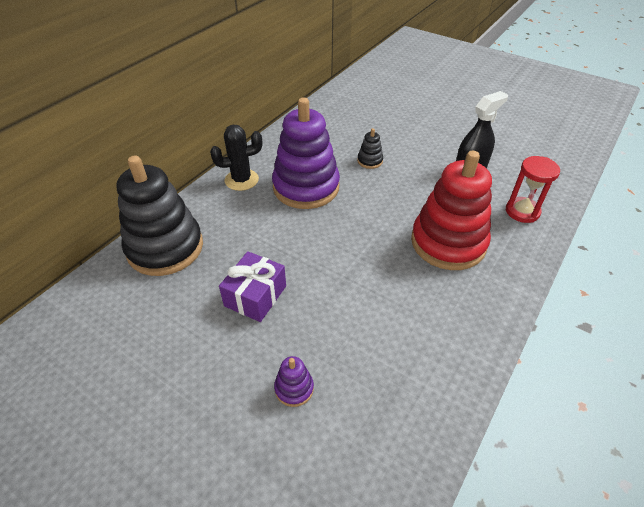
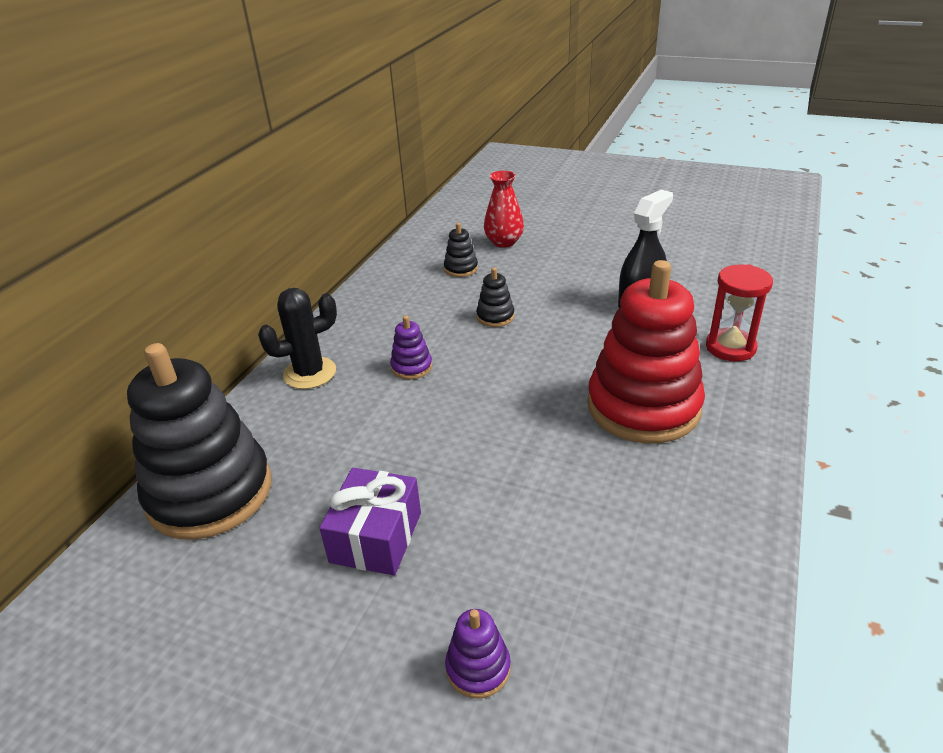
camera: 10 degrees left, 10 degrees down
(306, 187) = (411, 367): purple stacking toy -> purple stacking toy, size x0.41
(357, 122) = (461, 269): none -> black stacking toy
(391, 106) = (504, 242): none -> red vase

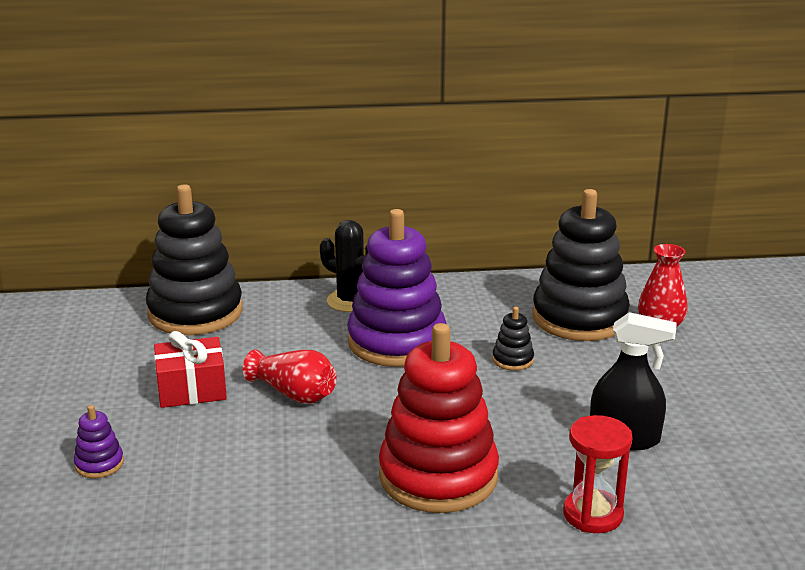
camera: 60 degrees right, 10 degrees down
(376, 537) = (191, 389): purple gift -> red gift
(411, 367) = (396, 342): purple stacking toy -> purple stacking toy, size x2.45
(448, 458) = (294, 393): none -> red vase
(461, 269) = (579, 318): black stacking toy -> black stacking toy, size x2.45

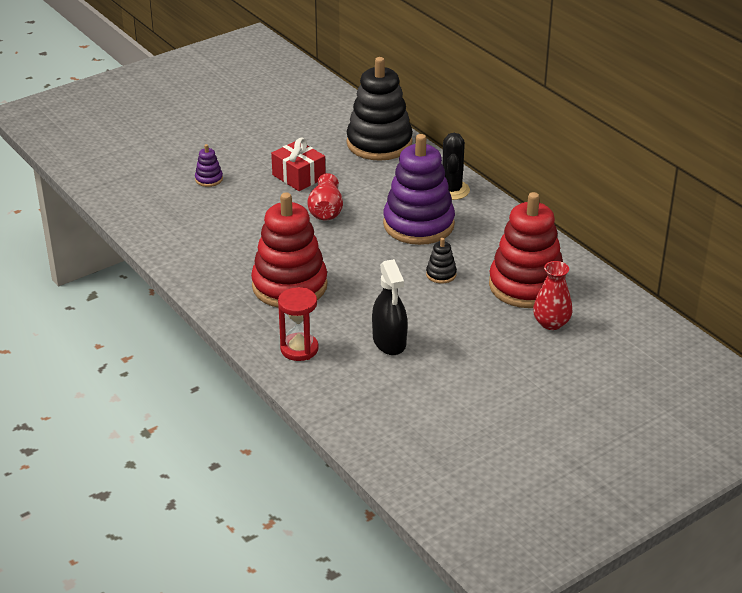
camera: 60 degrees right, 10 degrees up
(579, 318) = (526, 286): black stacking toy -> red stacking toy

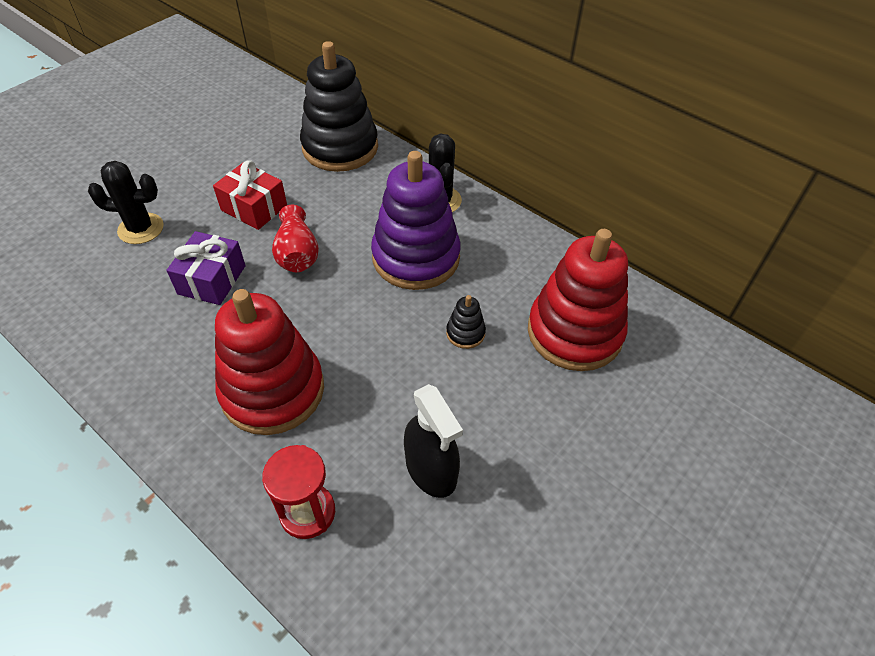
camera: 15 degrees left, 15 degrees up
(209, 179) = (141, 229): purple stacking toy -> black cactus
(258, 218) = (212, 280): none -> purple gift
(551, 323) = (627, 390): red vase -> none

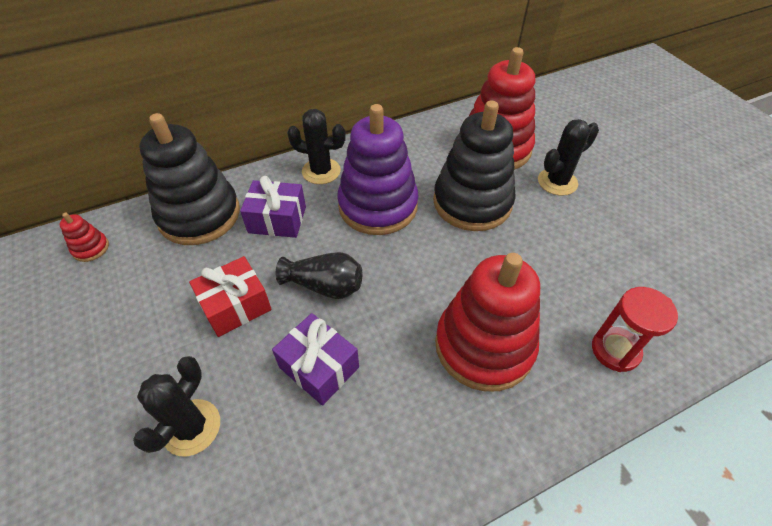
camera: 65 degrees left, 0 degrees up
(277, 108) = (91, 248): none -> red stacking toy
(297, 254) = (325, 286): red vase -> black vase
(359, 195) = (277, 220): none -> purple gift
(431, 469) = (591, 261): black spray bottle -> none
(465, 333) = (472, 202): black stacking toy -> black stacking toy, size x2.45
(552, 410) = (557, 182): none -> black cactus

